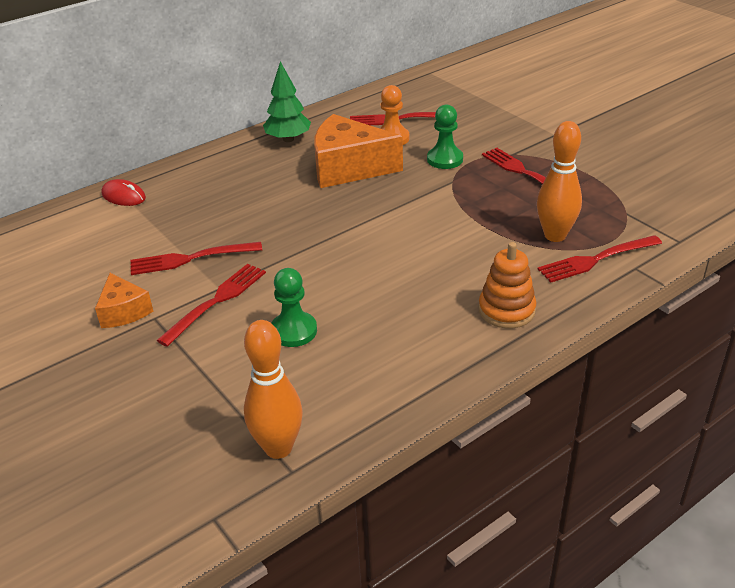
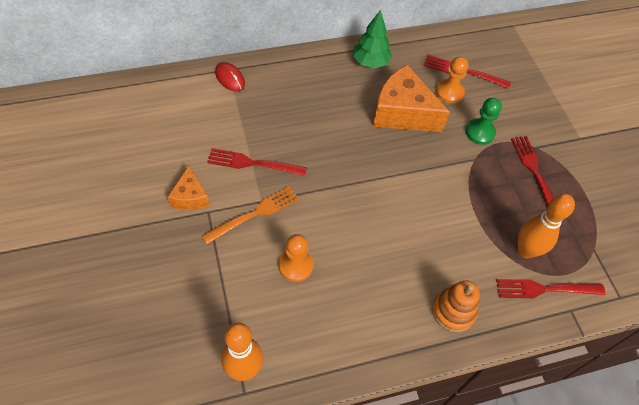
camera: 15 degrees right, 20 degrees up
(216, 301) = (254, 214): red fork -> orange fork
(294, 331) = (295, 266): green pawn -> orange pawn

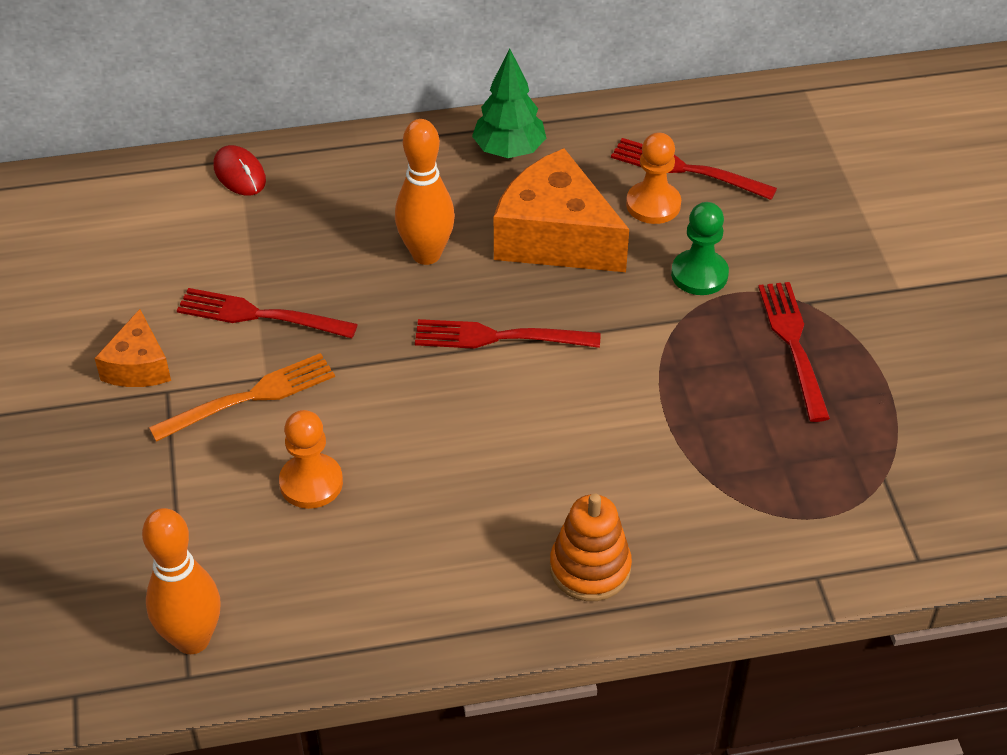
camera: 10 degrees right, 10 degrees down
(526, 250) = (749, 475): orange bowling pin -> orange bowling pin (426, 254)
(545, 289) = (773, 540): red fork -> red fork (499, 337)

